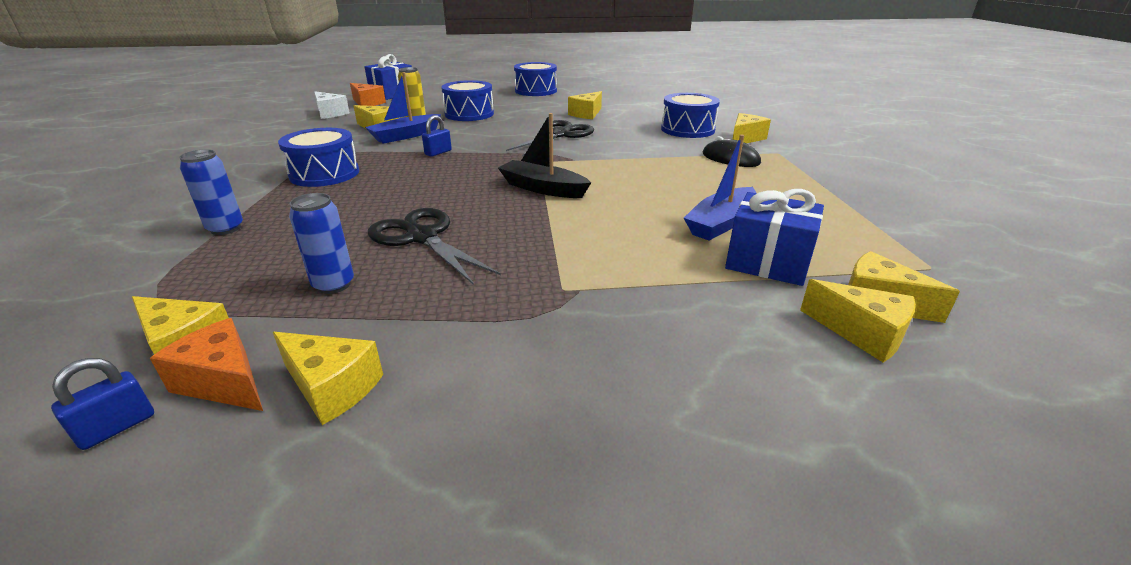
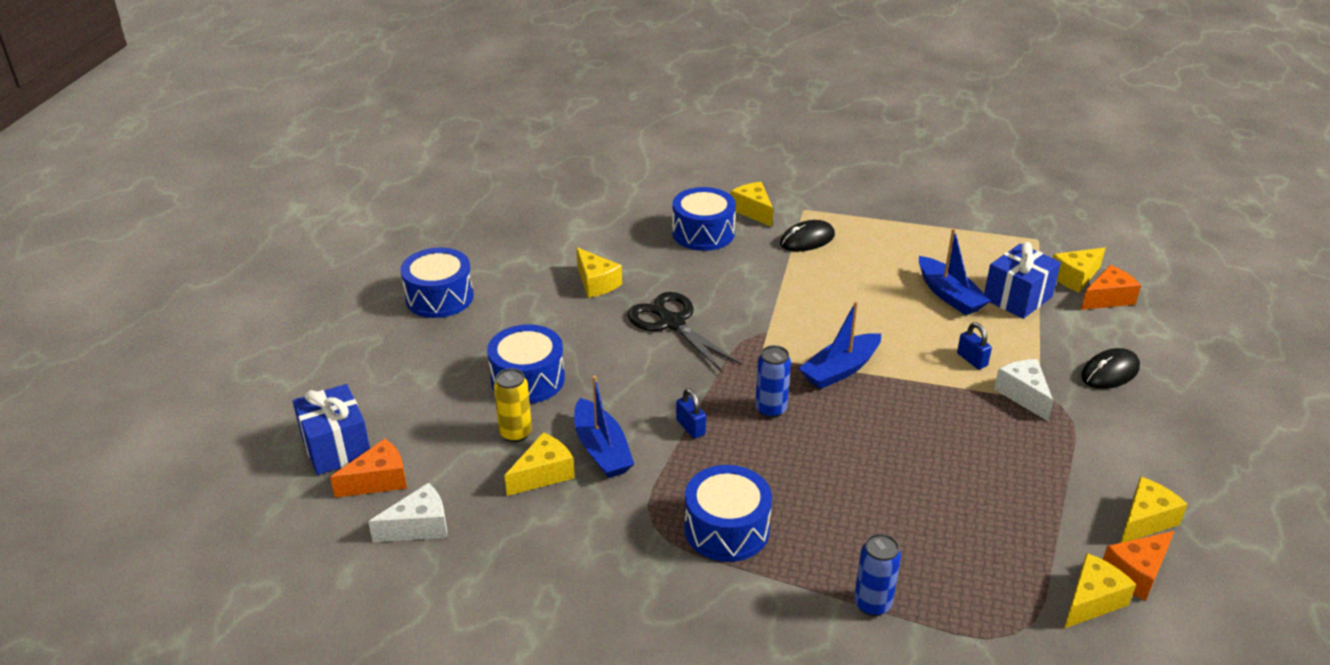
camera: 70 degrees left, 5 degrees up
(117, 427) = (1179, 620): blue padlock -> blue padlock (972, 360)
(333, 285) = (1011, 520): blue can -> blue can (770, 409)
(421, 237) = (931, 462): black scissors -> none
(542, 188) = (840, 370): black boat -> blue boat
(565, 278) = (1023, 395): none -> white cheese
(666, 343) = (1110, 372): none -> black mouse
(862, 333) = (1107, 298): yellow cheese -> orange cheese

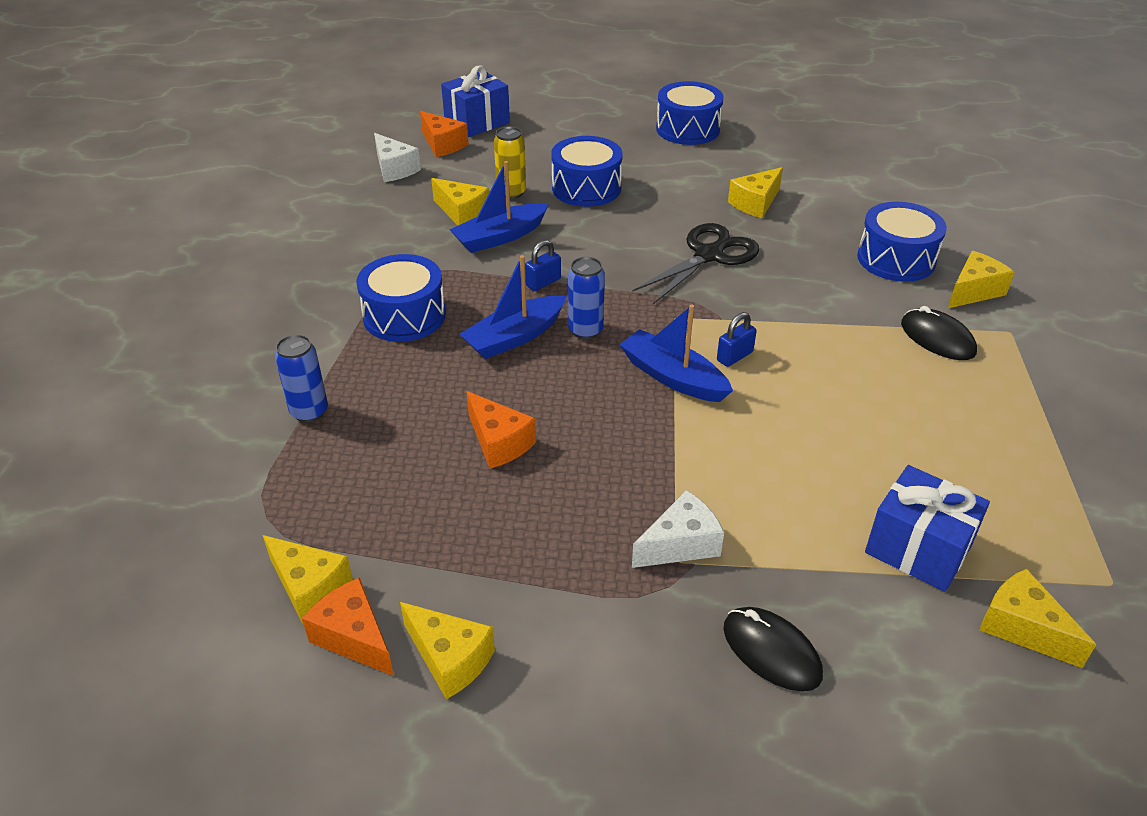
camera: 80 degrees right, 5 degrees up
(949, 295) = (883, 473): blue boat -> blue boat (515, 337)
(972, 360) = (739, 493): blue padlock -> blue padlock (734, 356)
(1107, 298) = (982, 669): orange cheese -> orange cheese (499, 442)

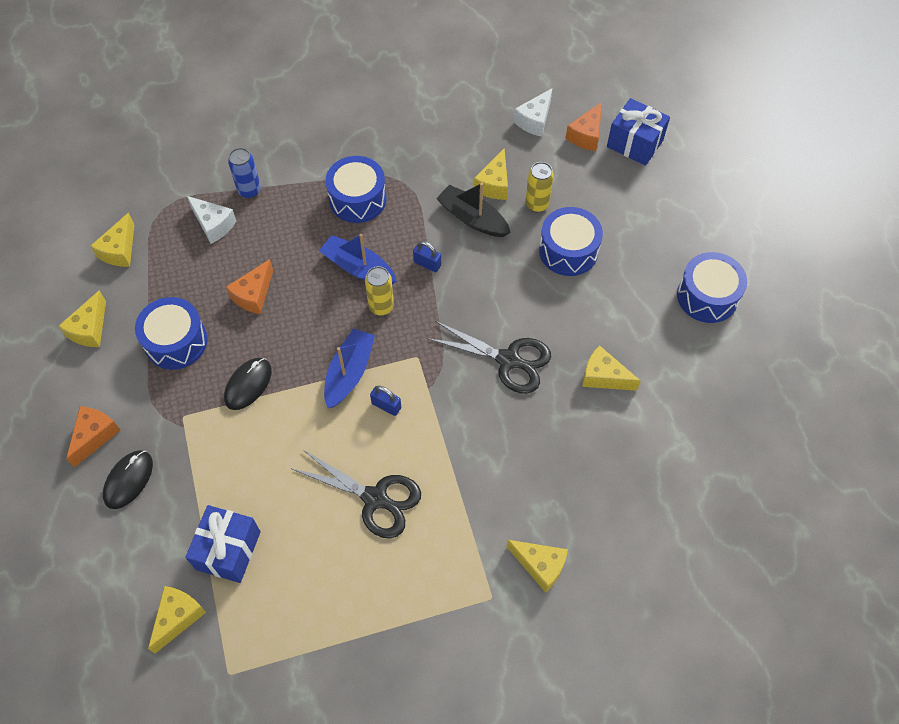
camera: 70 degrees right, 20 degrees up
(354, 637) = (93, 282): orange cheese -> orange cheese (95, 436)
(500, 237) = (472, 218): blue boat -> black boat
(585, 330) = (381, 306): blue can -> yellow can
(680, 544) = (196, 415): white cheese -> white cheese (213, 225)
(865, 392) = (376, 499): none -> black scissors
(896, 259) = (564, 499): blue drum -> blue drum (176, 341)
(937, 338) = (461, 542): black mouse -> black mouse (248, 384)

